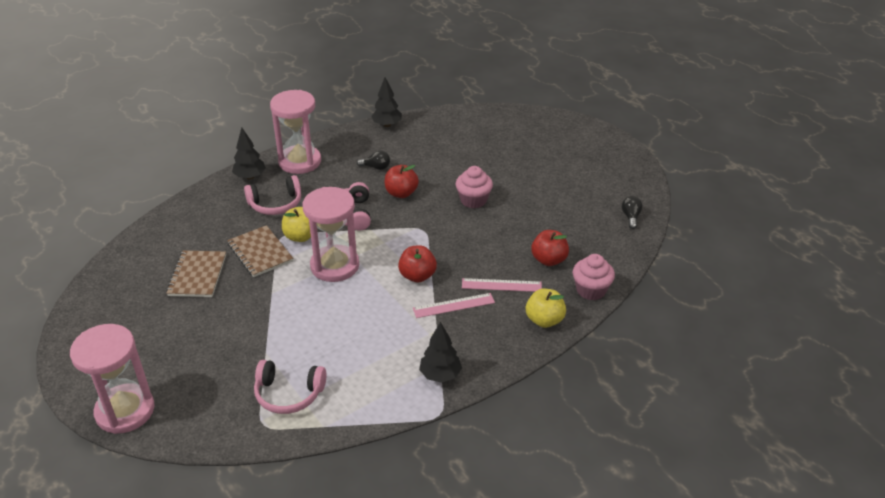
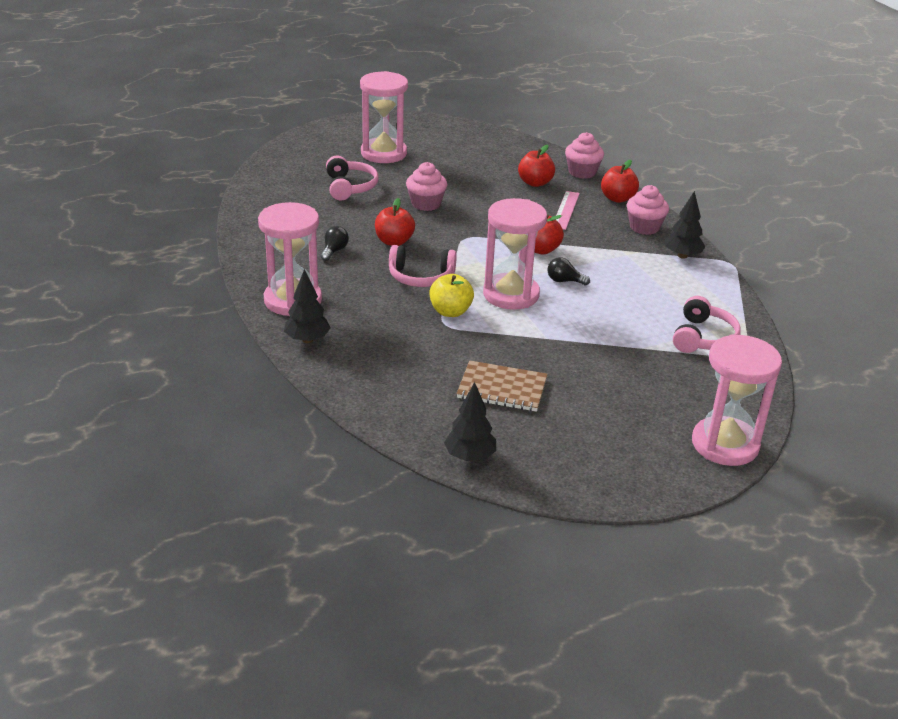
camera: 80 degrees left, 5 degrees down
(260, 252) = (472, 341): brown notebook -> none
(276, 204) = (377, 324): pink headphones -> pink headphones (349, 187)
(387, 125) = (245, 234): black tree -> black tree (470, 457)
(453, 305) = (589, 237): pink ruler -> none
(489, 343) = (644, 227): none -> pink cupcake
(544, 320) = (617, 198): yellow apple -> red apple
(557, 164) = (383, 153): none -> pink hourglass
(631, 217) = (484, 137): black light bulb -> black light bulb (564, 281)

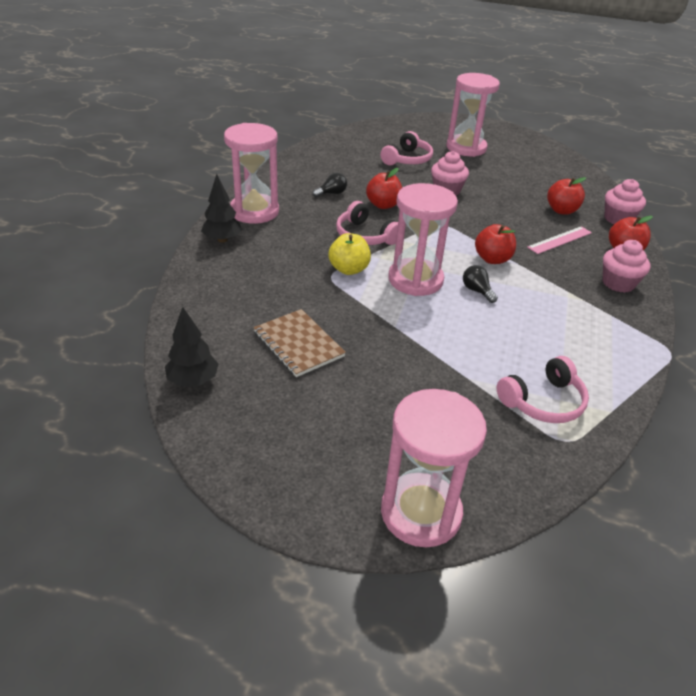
camera: 40 degrees right, 5 degrees up
(682, 256) = (624, 322): black tree -> none

